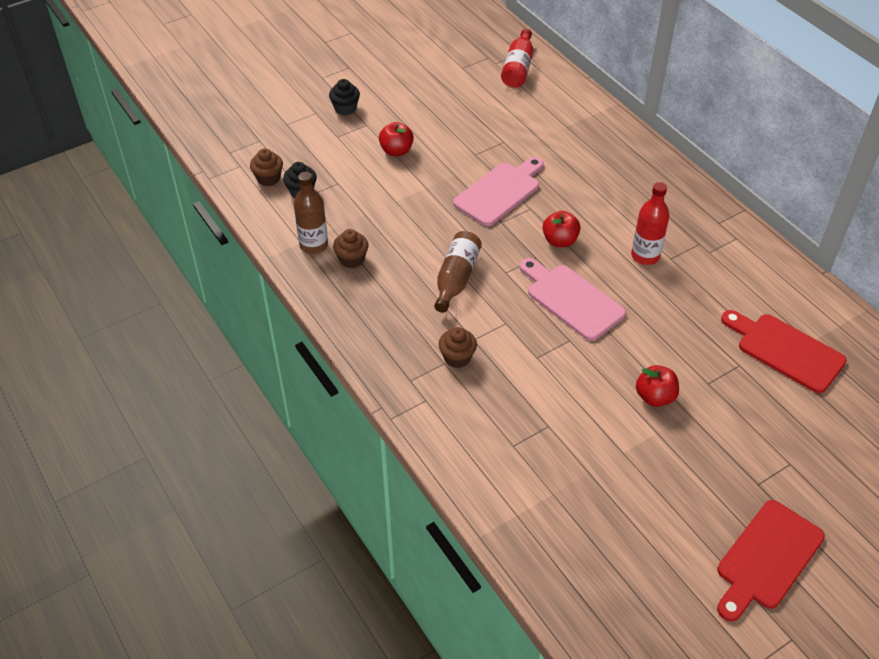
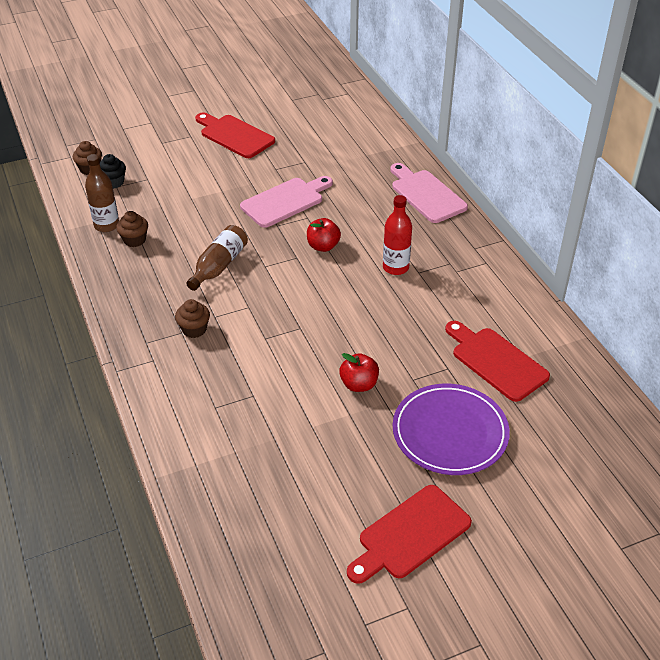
camera: 10 degrees right, 5 degrees down
(345, 108) = (177, 121): black cupcake -> none
(396, 151) = (208, 159): red apple -> none
(415, 118) = (235, 135): none -> red cutting board
(518, 68) = (341, 105): red bottle -> none
(571, 300) = (315, 295): pink cutting board -> pink cutting board (426, 194)
(767, 438) = (450, 432): none -> purple plate

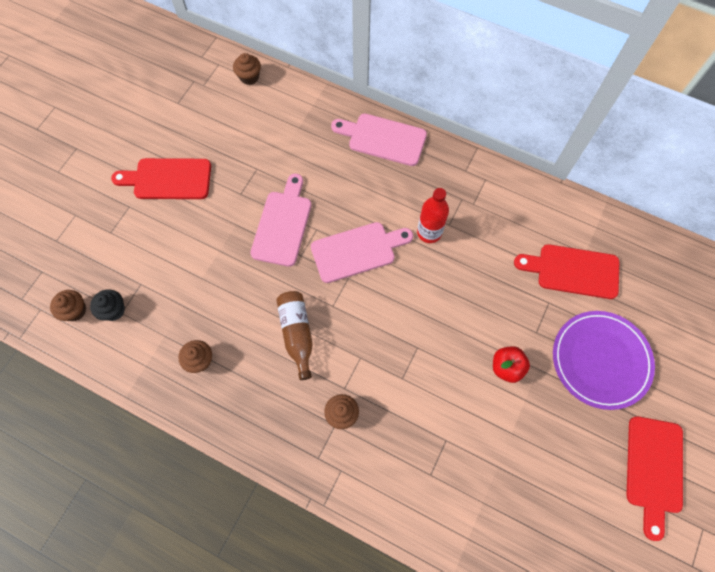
camera: 40 degrees left, 25 degrees up
(106, 225) = (158, 363): brown bottle -> none
(323, 246) = (357, 251): red apple -> pink cutting board
(362, 110) = (249, 77): none -> brown cupcake

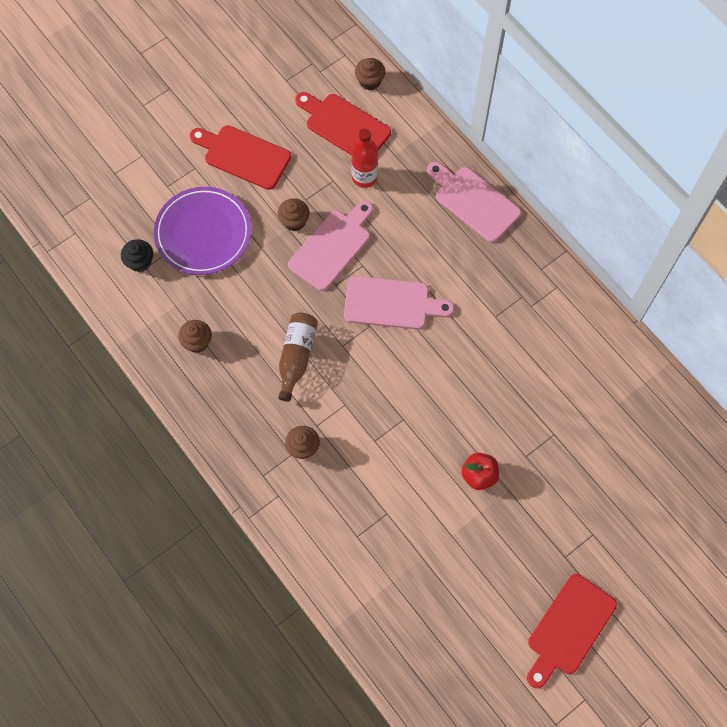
camera: 25 degrees right, 0 degrees up
(75, 310) = (105, 247): brown cupcake -> brown cupcake (294, 221)
(429, 232) = (471, 315): red bottle -> red bottle (364, 177)
(573, 271) = (596, 415): red cutting board -> red cutting board (344, 126)
(600, 360) = (574, 510): purple plate -> purple plate (203, 233)

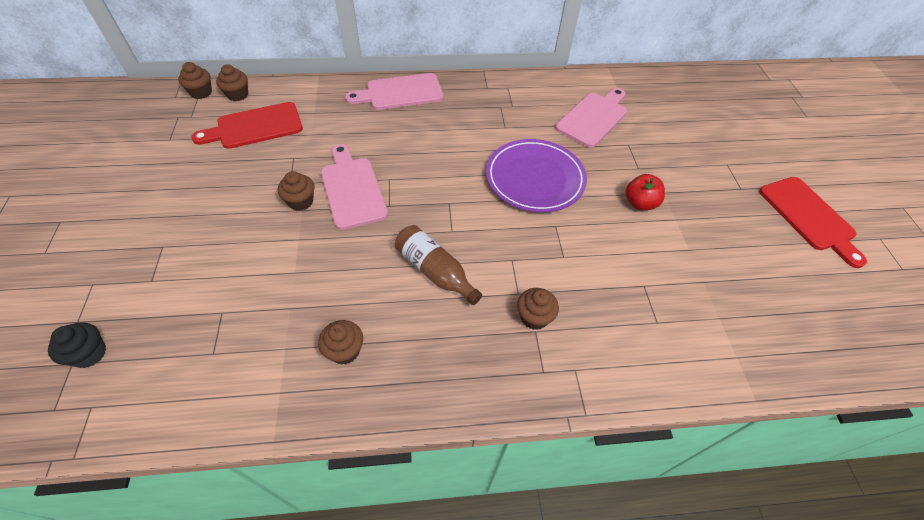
camera: 60 degrees left, 15 degrees down
(140, 262) = (201, 355): black cupcake -> black cupcake (89, 354)
(203, 233) = (234, 277): purple plate -> purple plate (535, 178)
(243, 156) = (197, 203): red cutting board -> none
(351, 53) = (201, 92): none -> brown cupcake
(364, 177) = (313, 138): red bottle -> none
(391, 303) = (441, 179): pink cutting board -> pink cutting board (593, 118)

